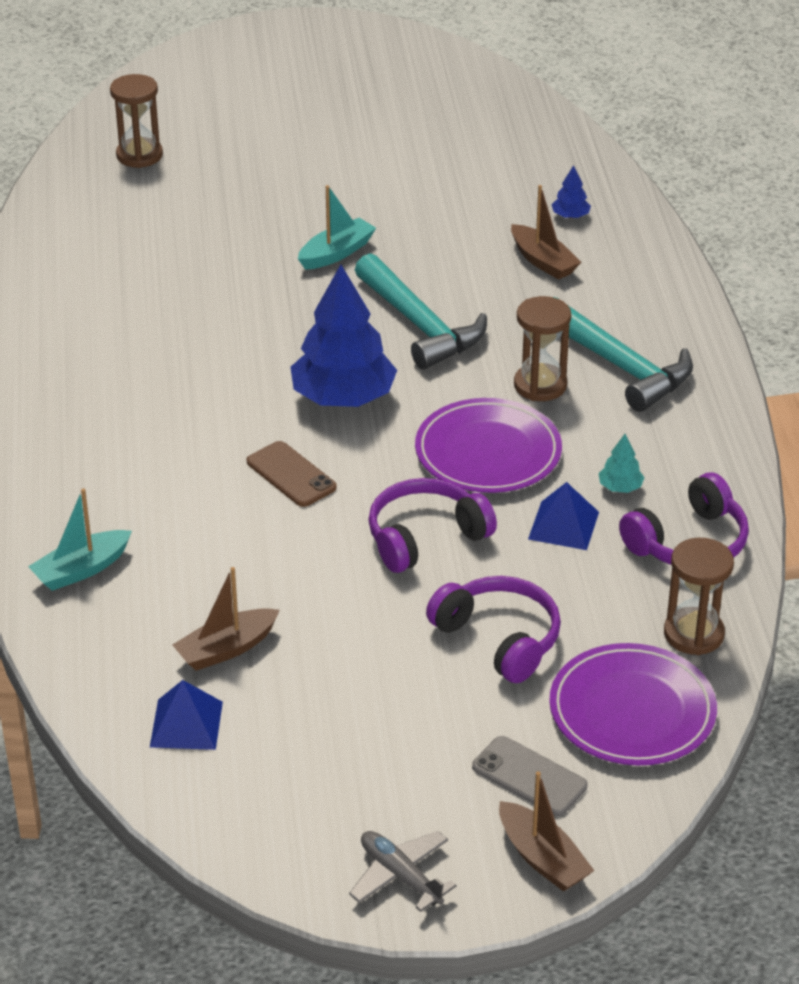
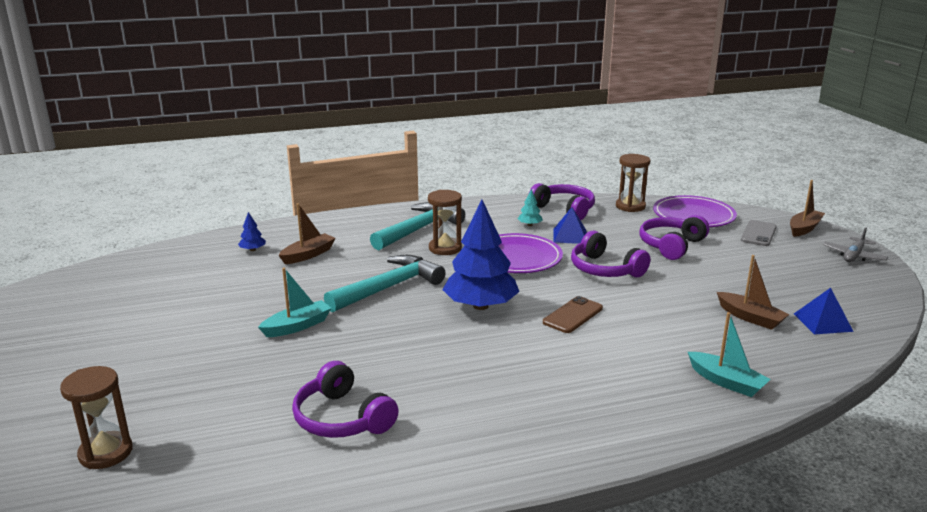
camera: 100 degrees left, 15 degrees down
(134, 280) = (342, 418): none -> purple headphones
(336, 253) = (297, 326): turquoise boat -> turquoise boat turned 105 degrees clockwise

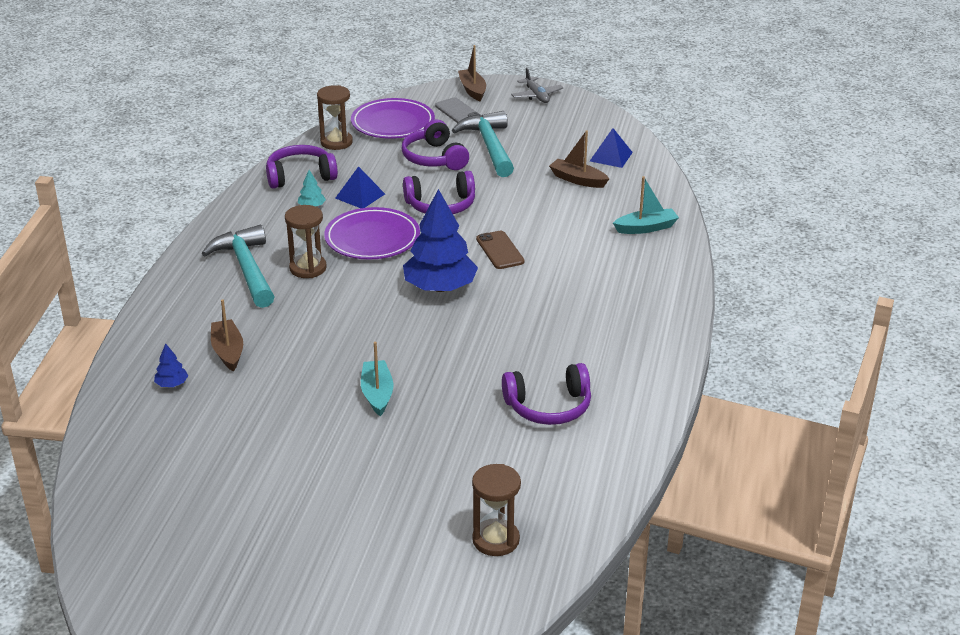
camera: 60 degrees left, 10 degrees up
(389, 288) = (355, 323): turquoise hammer -> turquoise hammer (489, 146)
(750, 317) = (578, 180): brown boat -> brown boat turned 135 degrees counterclockwise

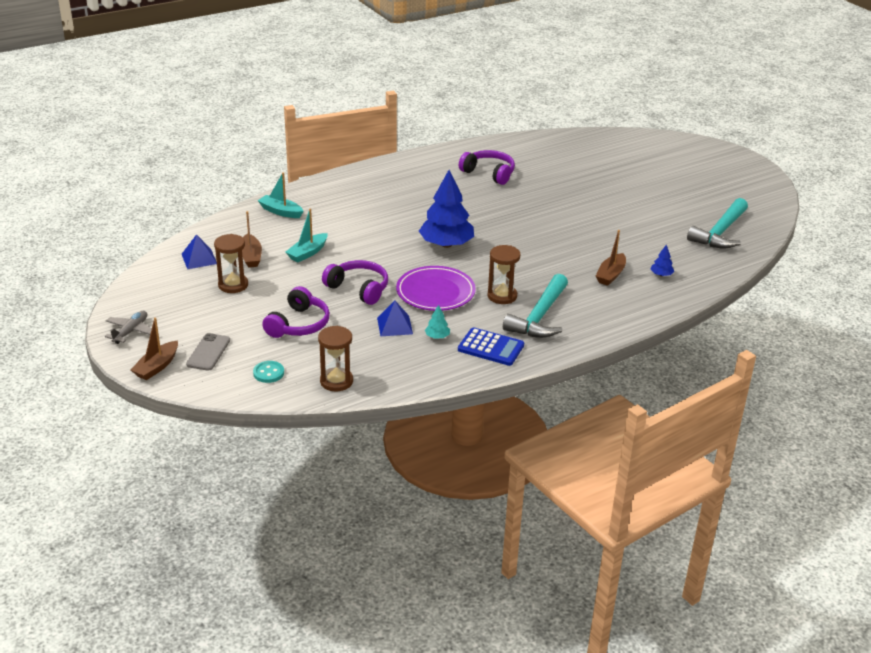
camera: 135 degrees left, 0 degrees up
(254, 222) = (491, 347): none -> blue calculator
(300, 176) = (408, 366): purple headphones -> none
(377, 394) = (559, 216): turquoise boat -> turquoise boat (307, 253)
(393, 123) = (268, 373): purple plate -> turquoise button
(489, 146) = (248, 311): turquoise hammer -> turquoise hammer (720, 232)
(496, 540) = (587, 150): brown hourglass -> brown hourglass (233, 285)
(500, 250) = (379, 244): brown phone -> none

